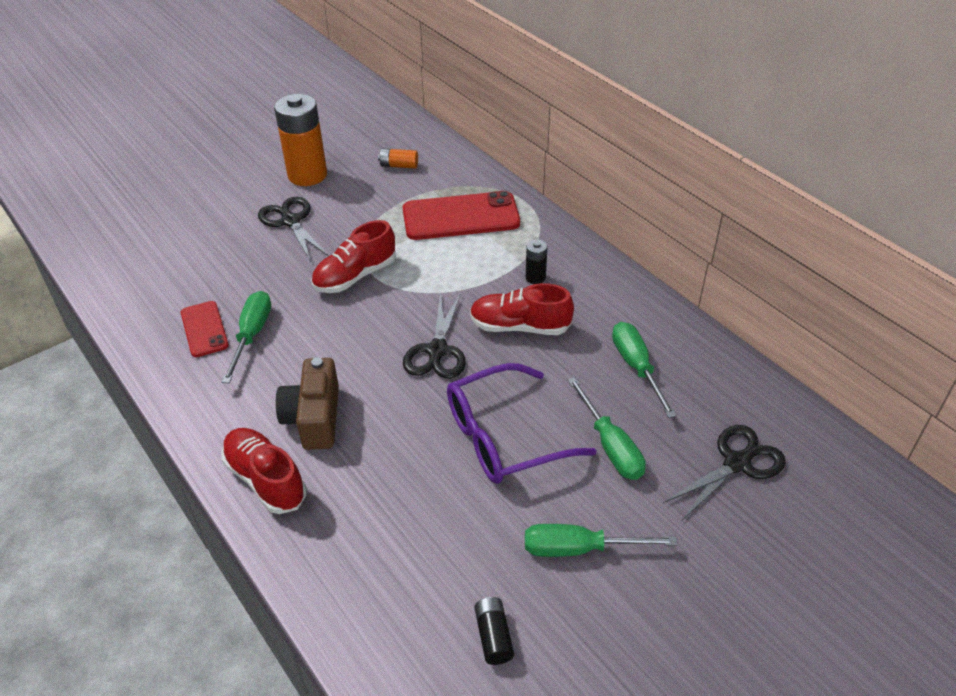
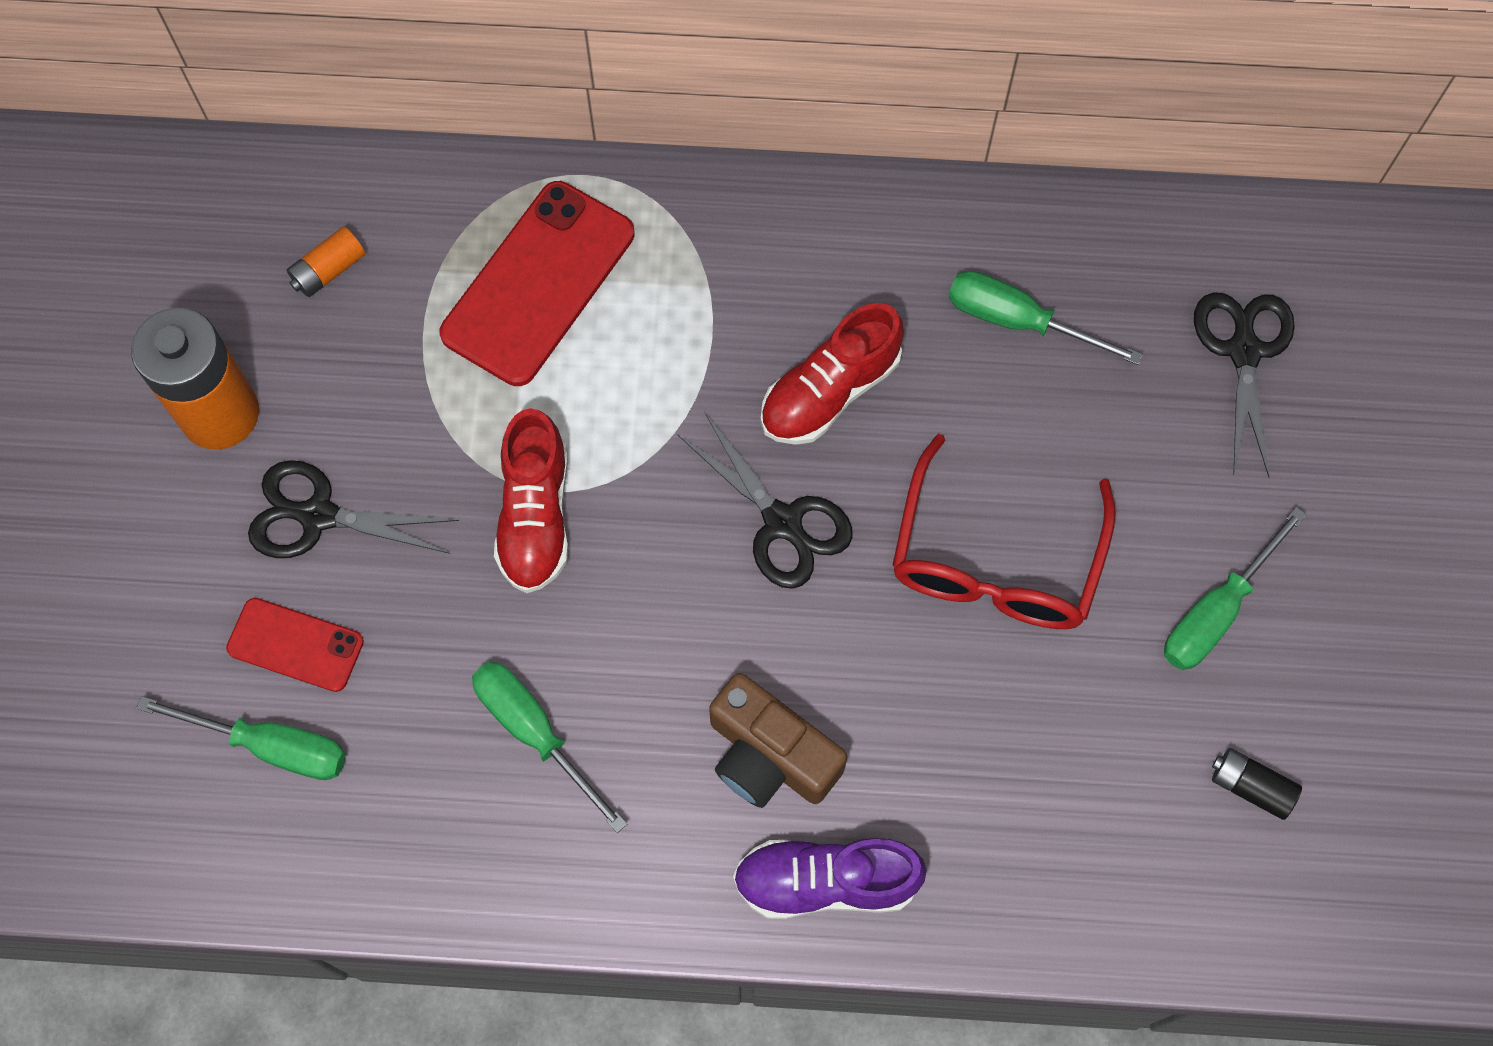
camera: 50 degrees left, 25 degrees up
(204, 329) = (462, 788): red phone -> red phone (295, 645)
(266, 480) = (826, 882): red shoe -> purple shoe
(504, 437) = (995, 560): purple glasses -> red glasses
(535, 278) = (756, 296): black battery -> none
(610, 445) = (1108, 456): green screwdriver -> green screwdriver (271, 746)

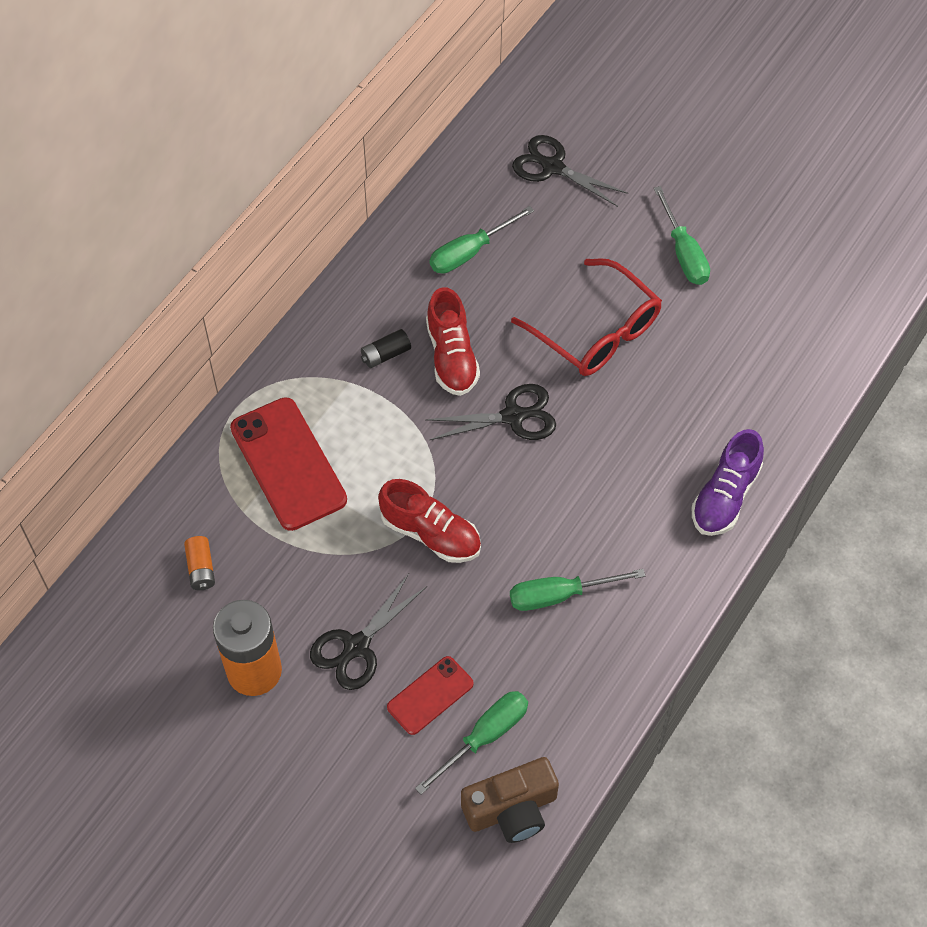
camera: 60 degrees left, 10 degrees down
(769, 756) = (641, 488): brown camera -> brown camera (511, 809)
(1250, 787) = (782, 287): black battery -> black battery (385, 355)

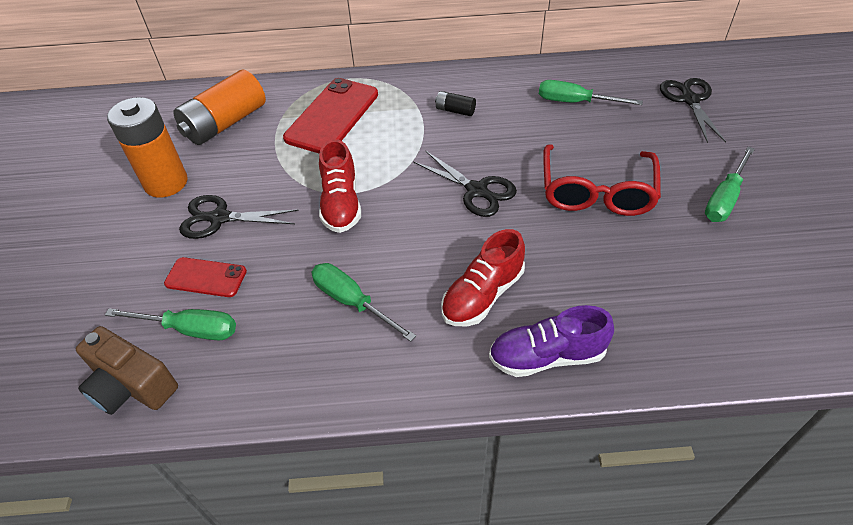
camera: 55 degrees right, 10 degrees down
(201, 569) = (225, 123): orange battery -> orange battery, size x2.21
(452, 356) = (488, 137): red shoe -> red shoe (482, 295)

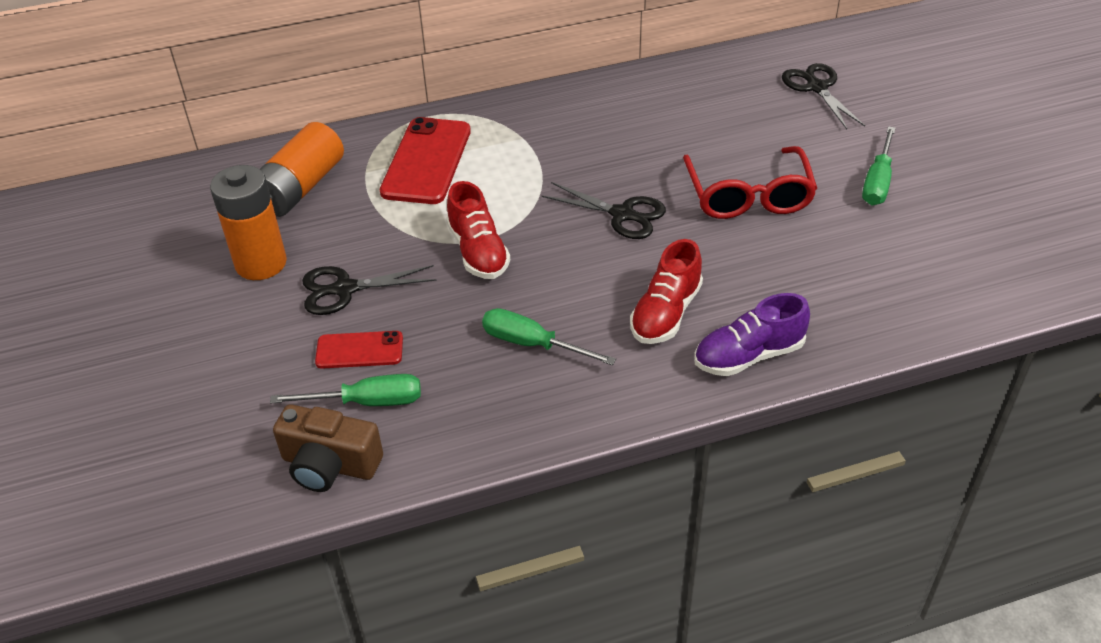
camera: 15 degrees left, 5 degrees down
(455, 110) = (566, 135): black battery -> none
(575, 102) = (696, 107): green screwdriver -> none

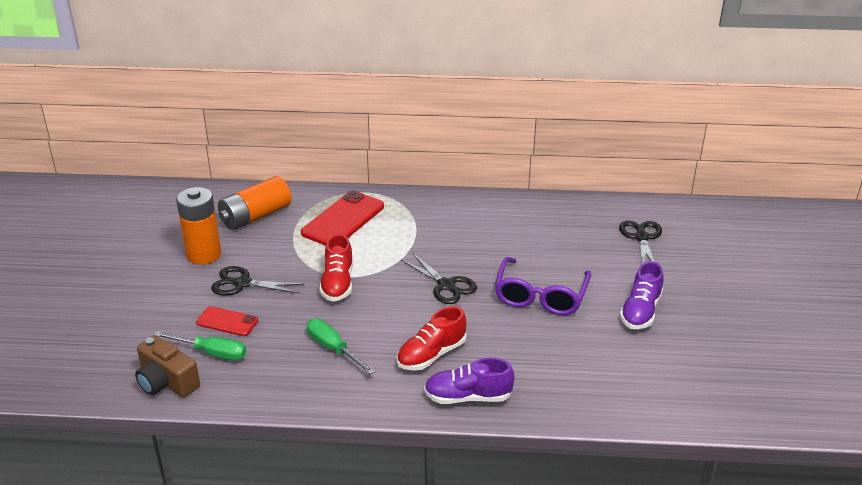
camera: 20 degrees right, 10 degrees down
(748, 196) = (540, 296): red glasses -> purple glasses
(877, 182) = (640, 311): green screwdriver -> purple shoe

